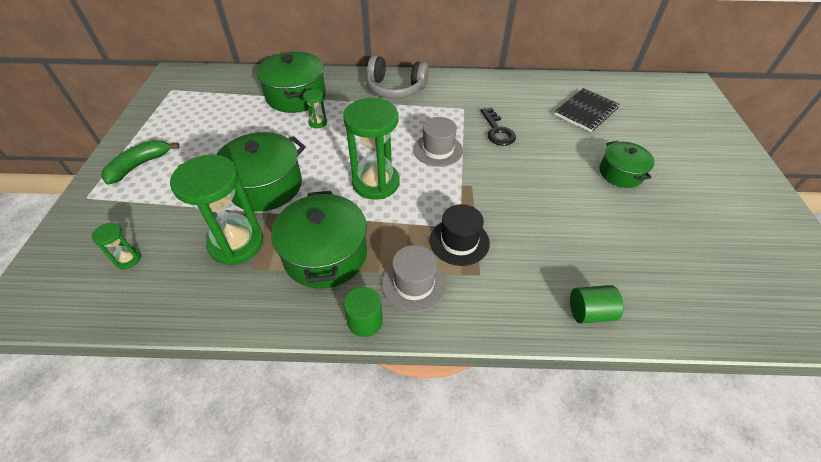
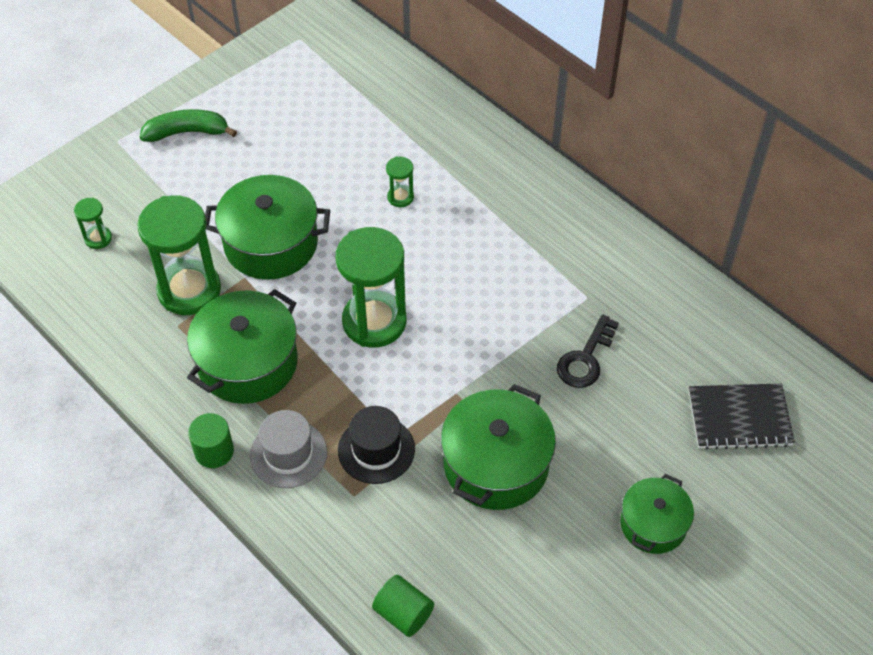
camera: 45 degrees right, 5 degrees up
(296, 96) = (417, 140): green pot -> green pot (496, 464)
(395, 88) = (542, 208): grey headphones -> none
(438, 150) = (485, 331): grey hat -> none

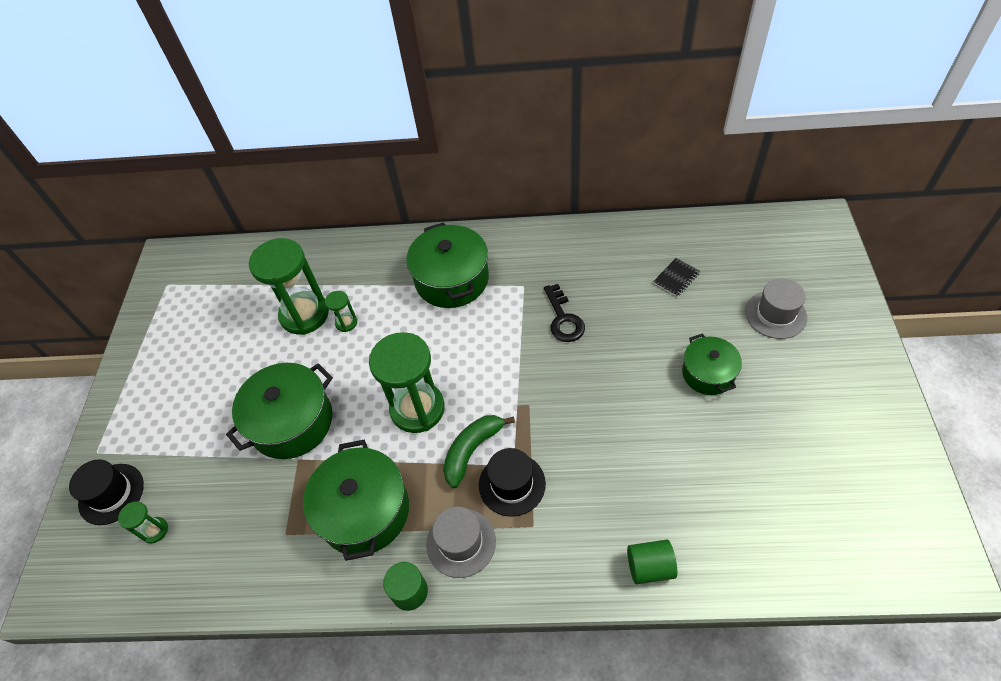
camera: 40 degrees left, 0 degrees up
(97, 183) = (111, 494): none -> black hat
(187, 132) = (147, 403): green banana -> green banana (472, 450)
(189, 290) = (267, 503): green hourglass -> green hourglass (304, 315)
(496, 464) = (589, 423): green pot -> green pot (452, 279)
(739, 418) = (676, 278): black notebook -> black notebook, size x0.56
(791, 537) = (775, 314): none -> grey hat

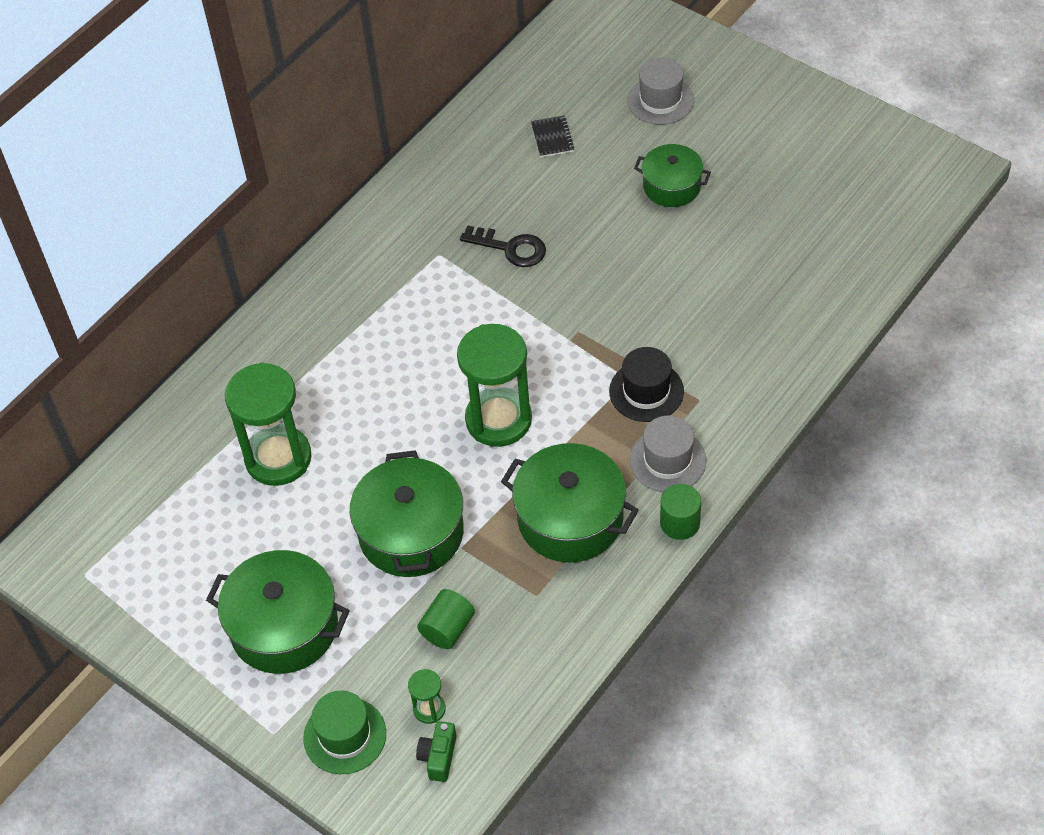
camera: 55 degrees left, 0 degrees up
(111, 494) = (345, 736): black hat -> green hat
(118, 563) = (438, 757): none -> green camera
(346, 323) = (330, 426): green hourglass -> none
(452, 279) = (368, 306): green pot -> green pot (284, 627)
(472, 450) = (585, 401): green banana -> none
(649, 567) = (803, 343): green cylinder -> green cylinder (447, 628)

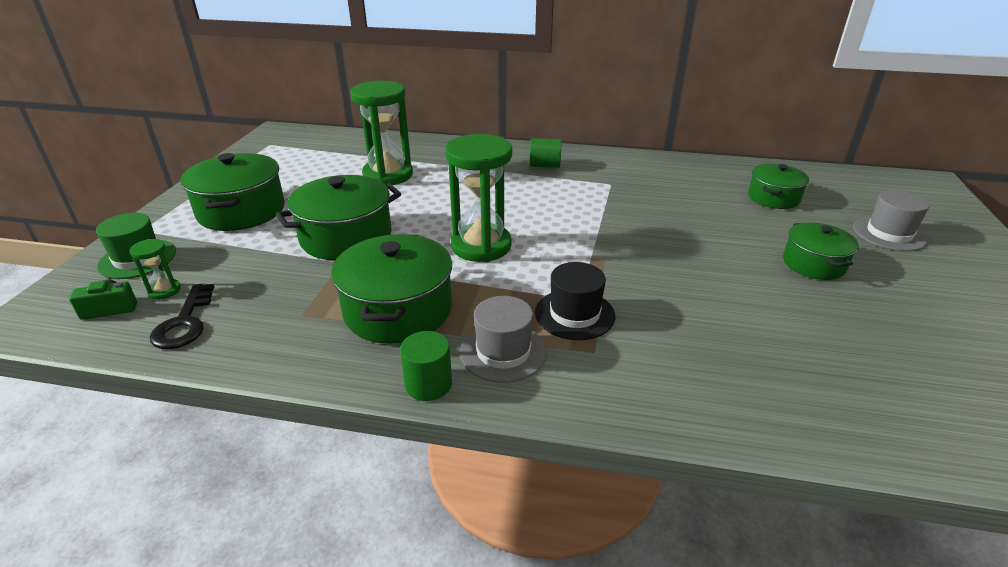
camera: 60 degrees right, 20 degrees down
(447, 628) = (253, 278): green cylinder -> green cylinder (544, 166)
(510, 248) = (650, 208): black key -> black key (185, 322)
(552, 138) = (773, 198): black notebook -> green pot

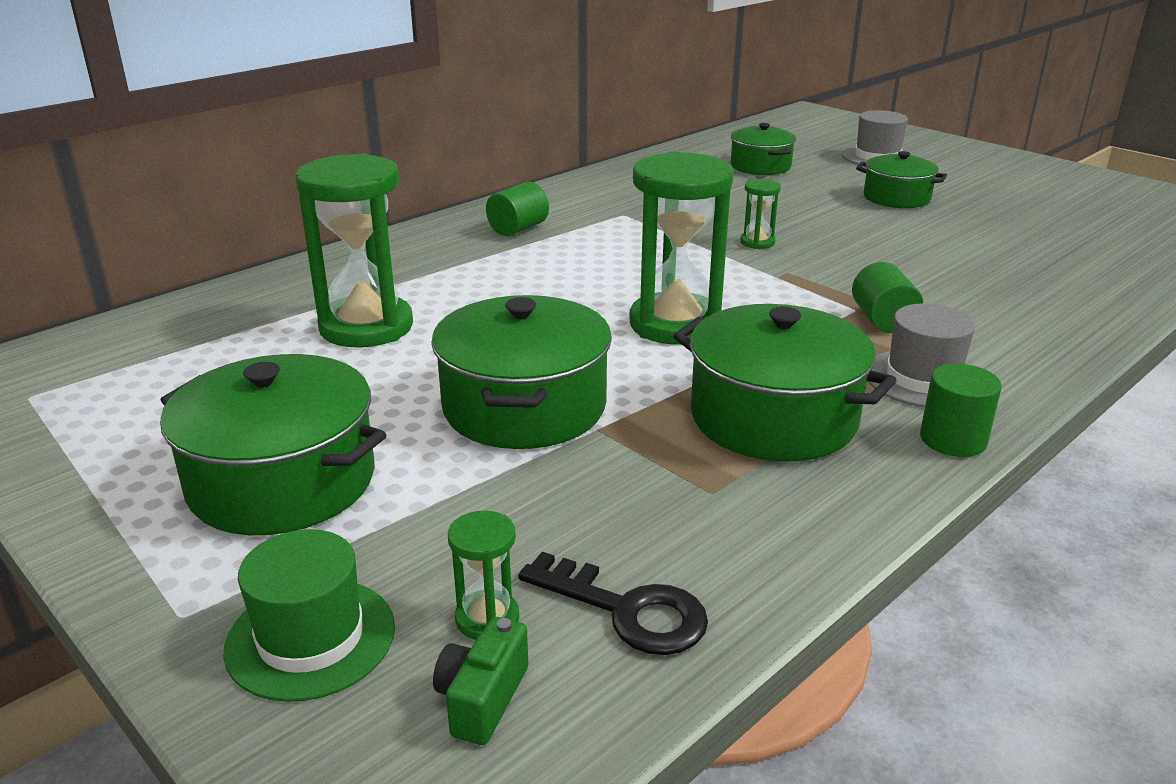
camera: 55 degrees left, 5 degrees down
(574, 314) = (882, 320): black hat -> green cylinder
(636, 235) = (757, 242): none -> green hourglass

